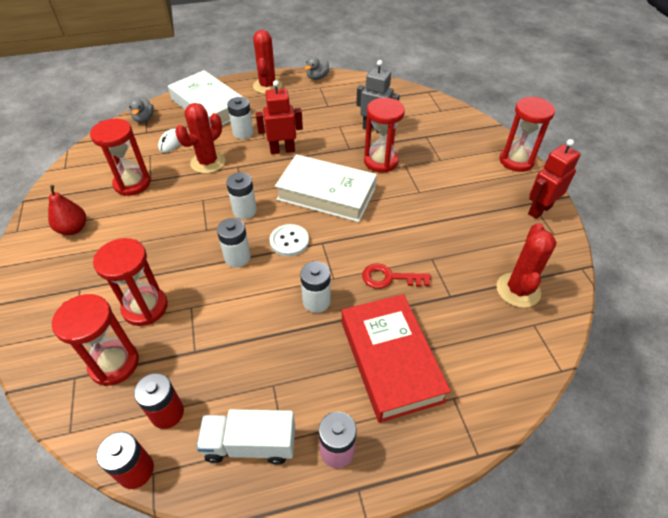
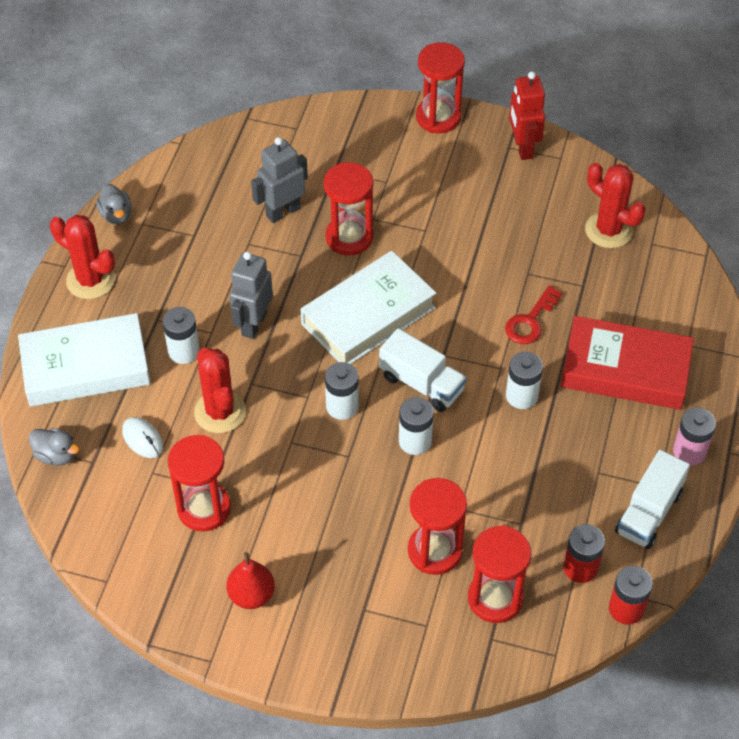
camera: 60 degrees left, 5 degrees up
(282, 150) = (253, 324): red robot -> grey robot
(289, 241) = (421, 383): white button -> white truck

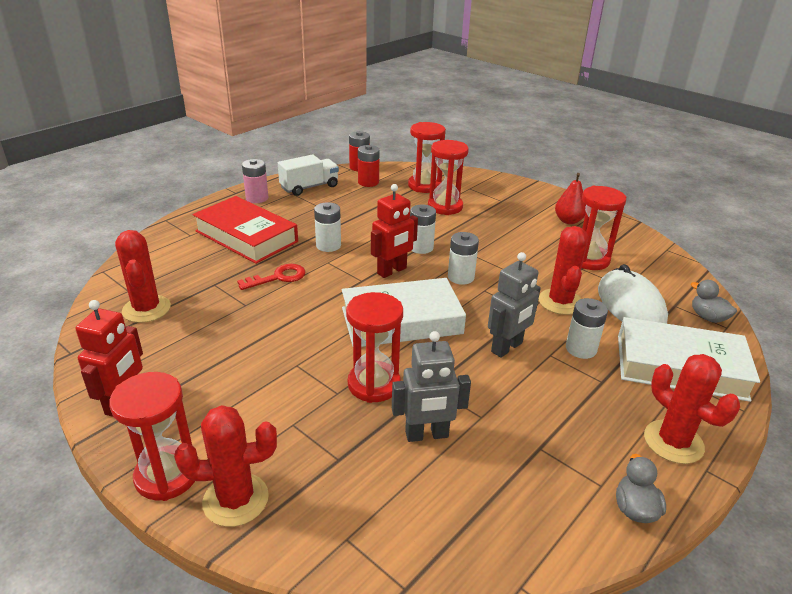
camera: 155 degrees left, 20 degrees down
(142, 439) = (630, 305): white mouse -> white mouse, size x2.01
(381, 121) = (235, 500): none -> red cactus
(421, 383) = (392, 271): white truck -> red robot

